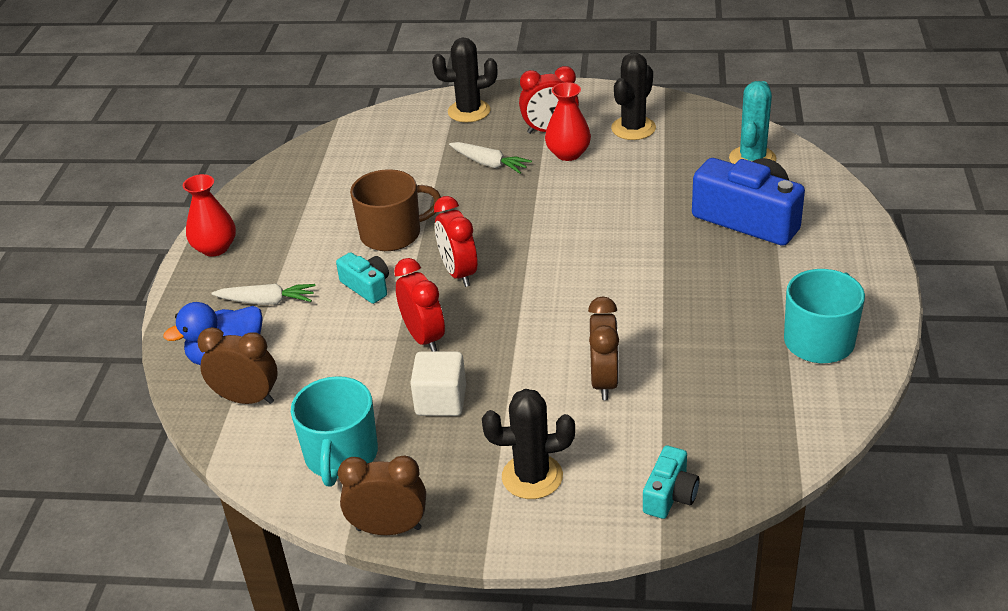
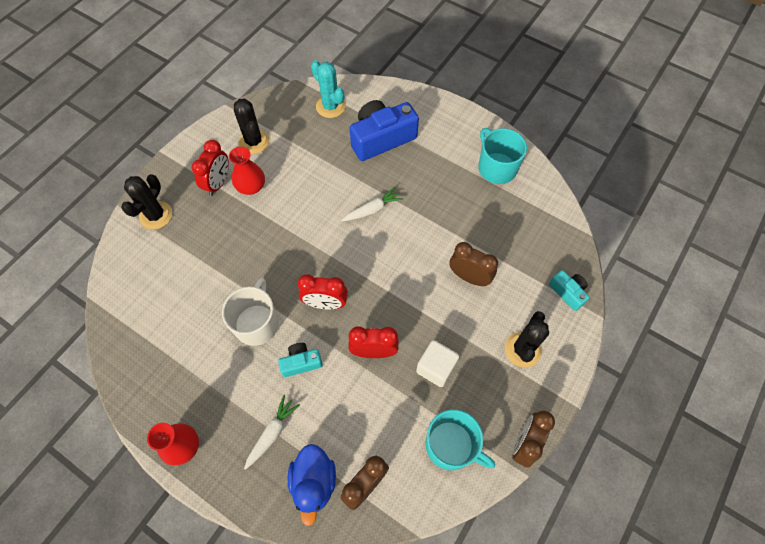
camera: 65 degrees left, 25 degrees up
(392, 234) = (257, 323): brown mug -> white mug
(489, 164) = (226, 233): white carrot -> white carrot (372, 209)

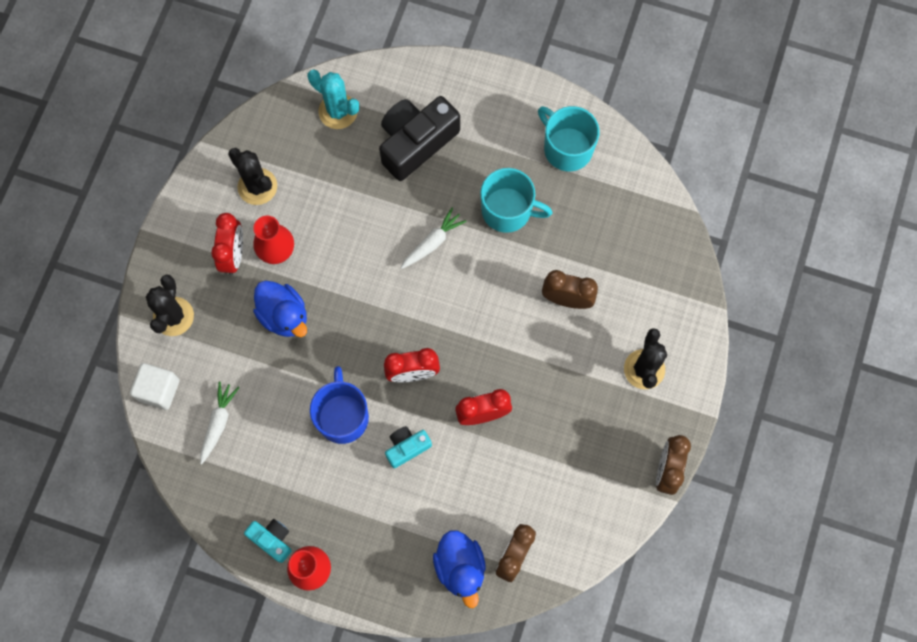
camera: 15 degrees left, 10 degrees up
(239, 235) = (284, 315): none -> blue duck
(257, 323) = (342, 416): white mug -> blue mug
(272, 433) = (400, 530): white carrot -> white carrot (218, 423)
(381, 138) = (416, 142): blue camera -> black camera
(436, 368) = (555, 414): white cube -> white cube (159, 390)
(451, 445) = (591, 492): turquoise mug -> turquoise mug (508, 210)
(568, 292) = (681, 289): turquoise camera -> turquoise camera (272, 539)

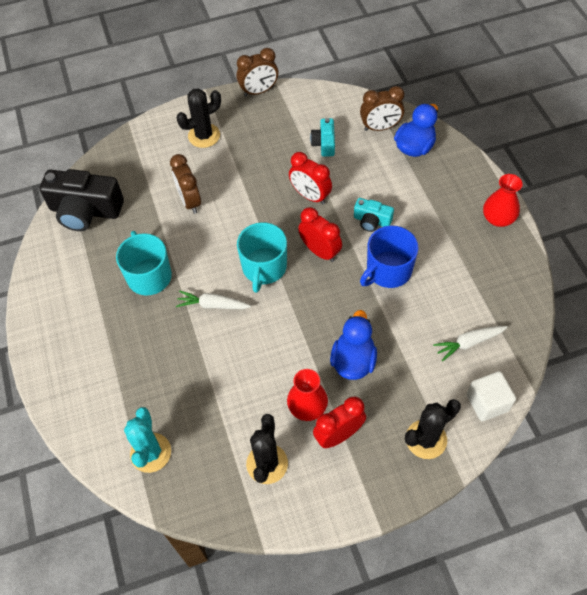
camera: 125 degrees left, 15 degrees down
(272, 539) = (505, 252): turquoise camera -> turquoise camera (324, 143)
(416, 142) = (137, 373): black camera -> black camera (85, 211)
(567, 148) = (69, 271): turquoise mug -> turquoise mug (264, 267)

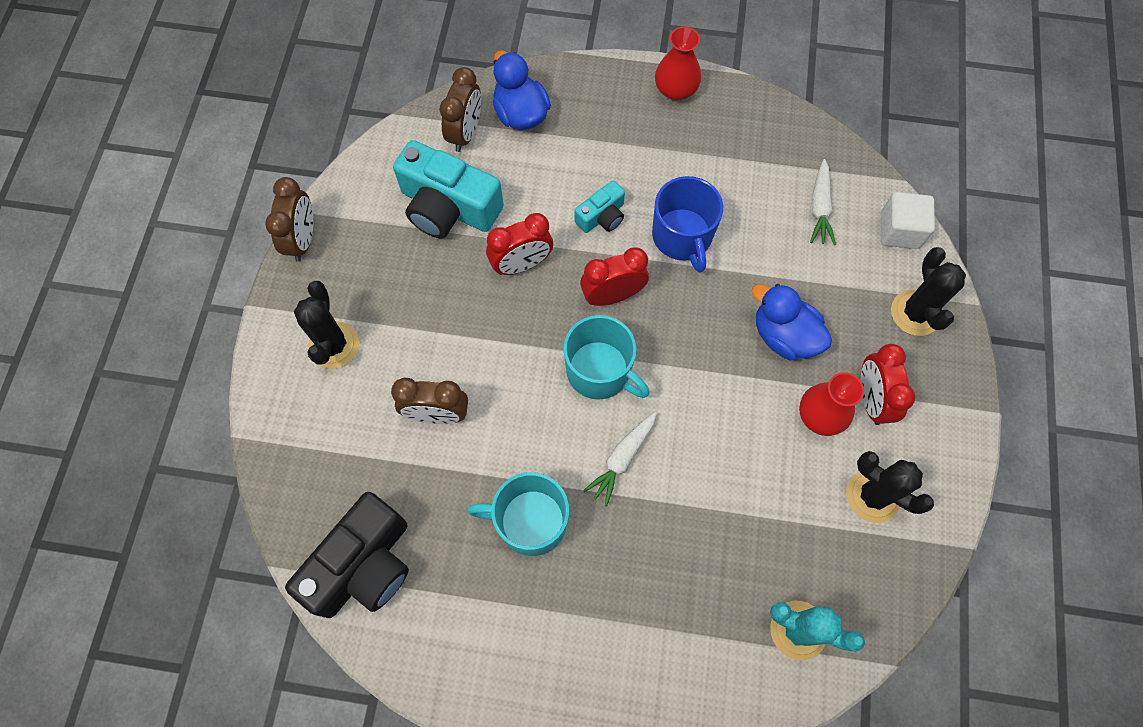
camera: 65 degrees left, 10 degrees up
(324, 143) = (448, 207): turquoise camera -> turquoise camera, size x1.96

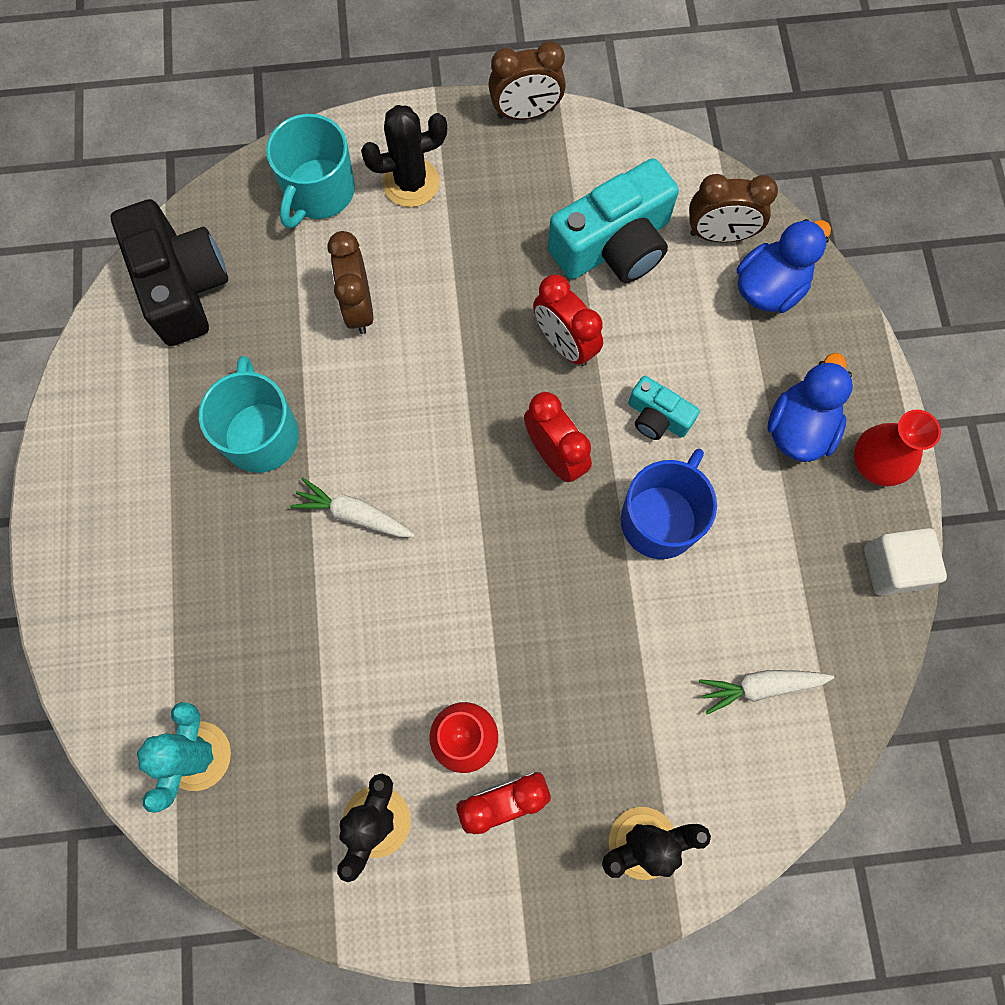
camera: 75 degrees right, 5 degrees up
(363, 565) = (182, 286): black camera -> black camera turned 135 degrees counterclockwise
(448, 207) = (614, 245): turquoise camera -> turquoise camera turned 135 degrees counterclockwise
(600, 371) = (454, 464): turquoise mug -> turquoise mug (318, 192)
(682, 236) = (660, 519): blue mug -> blue mug turned 150 degrees clockwise
(784, 336) = (560, 672): blue duck -> blue duck (799, 428)
(899, 231) = (761, 802): white cube -> white cube (893, 567)

